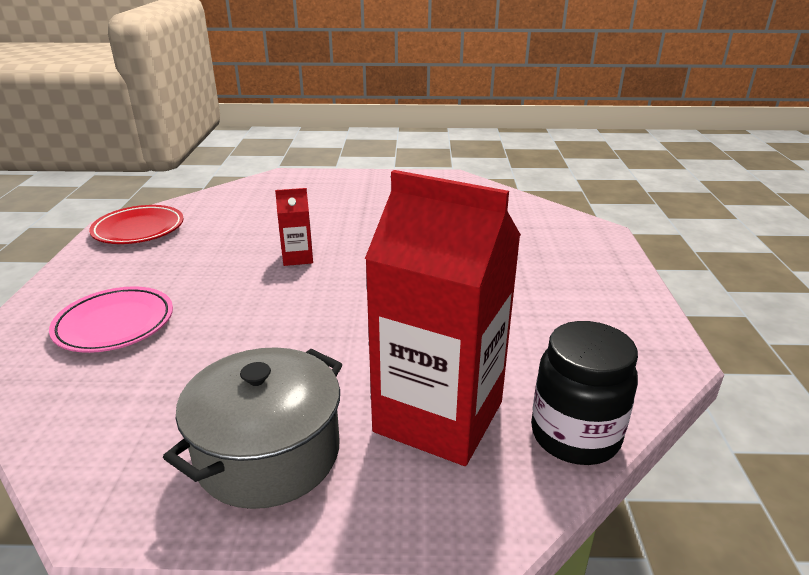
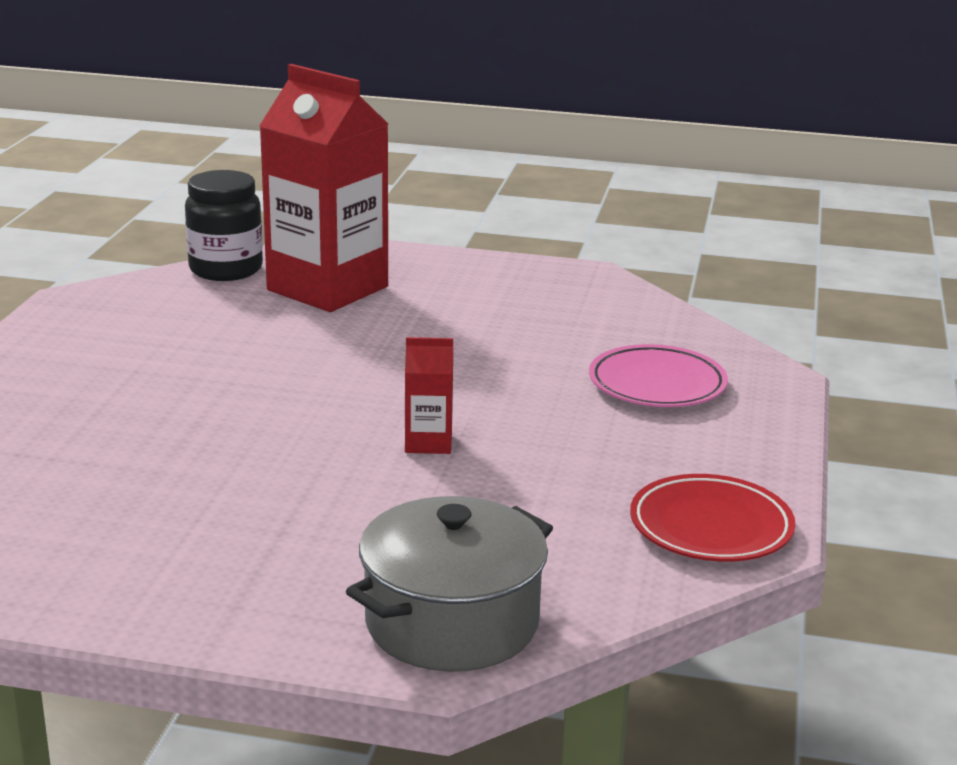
camera: 170 degrees left, 5 degrees down
(268, 453) = (474, 285): grey pot -> grey pot (452, 622)

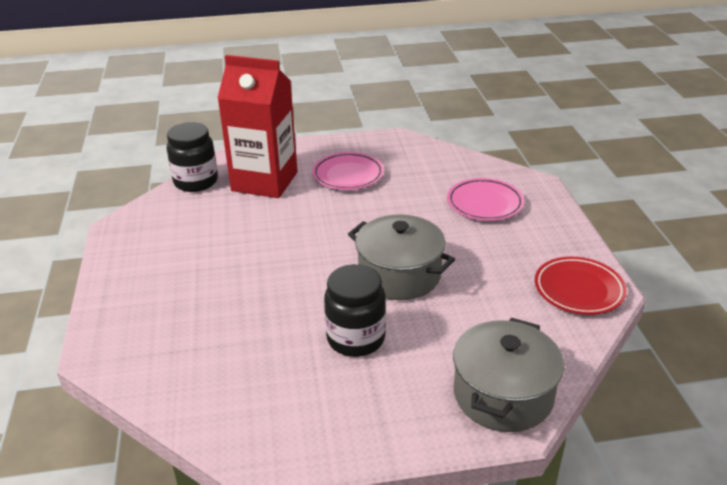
camera: 20 degrees left, 10 degrees up
(289, 501) = (356, 339): none -> black jar
(428, 442) = (399, 275): red carton -> grey pot
(464, 305) = (348, 175): none -> pink plate

